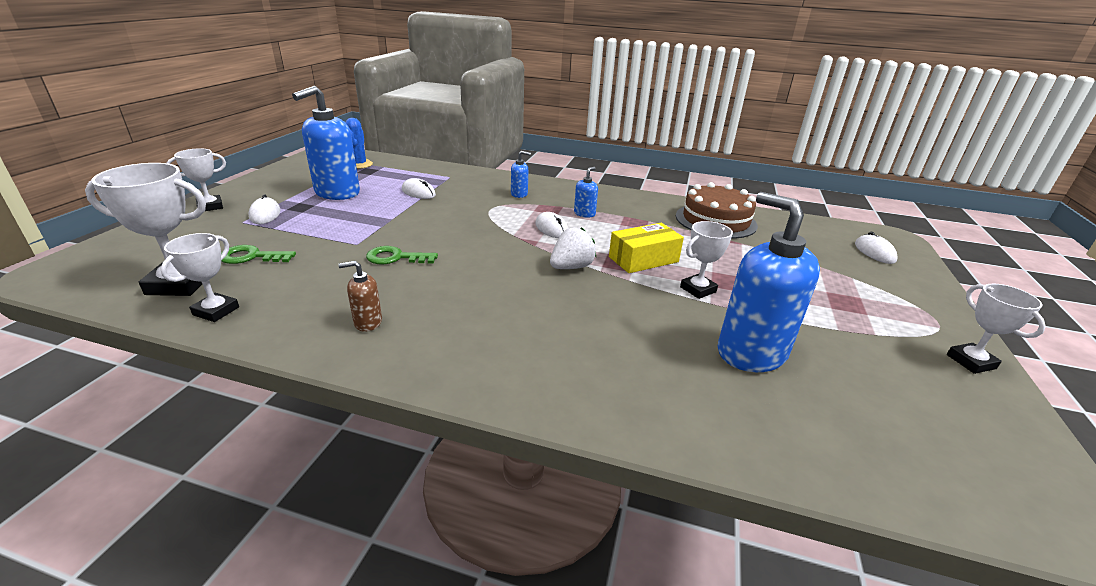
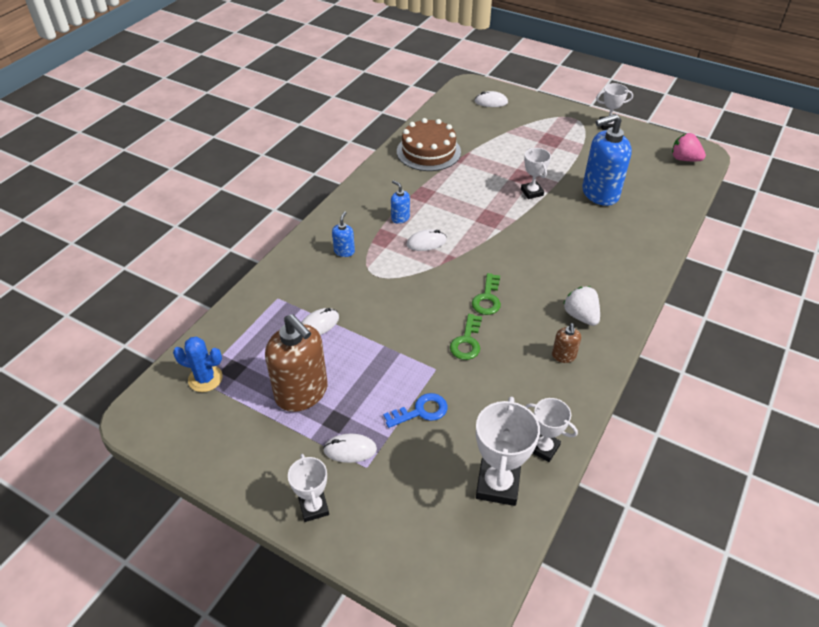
camera: 75 degrees left, 15 degrees up
(251, 257) = (451, 442): green key -> green key (487, 298)
(300, 240) = (421, 411): none -> blue key
(337, 193) = (302, 393): blue soap dispenser -> brown soap dispenser
(571, 267) = (495, 243): white strawberry -> white strawberry (581, 316)
(643, 259) = (487, 205): yellow box -> none
(998, 481) = (684, 159): none -> pink strawberry

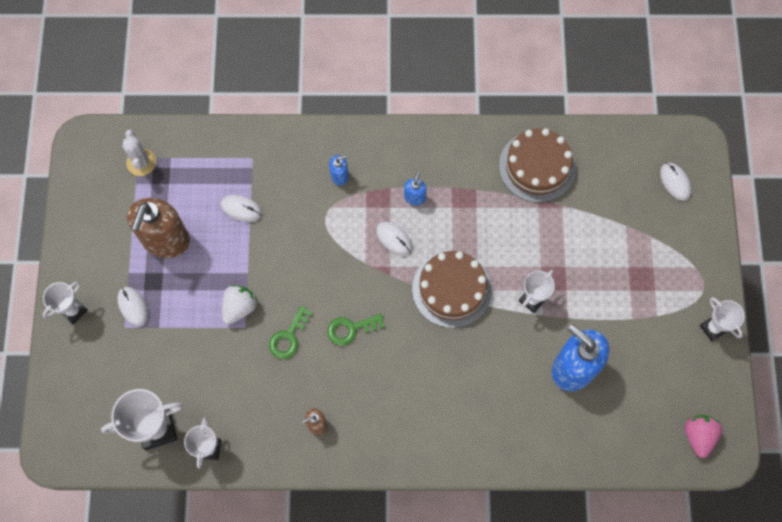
camera: 60 degrees right, 25 degrees up
(205, 379) = (141, 162): blue cactus -> white cactus
(421, 411) = (195, 338): blue key -> none
(467, 341) = (289, 337): green key -> green key turned 45 degrees counterclockwise
(493, 228) = (451, 289): none -> brown cake
(581, 316) = (375, 420): white strawberry -> white strawberry (239, 307)

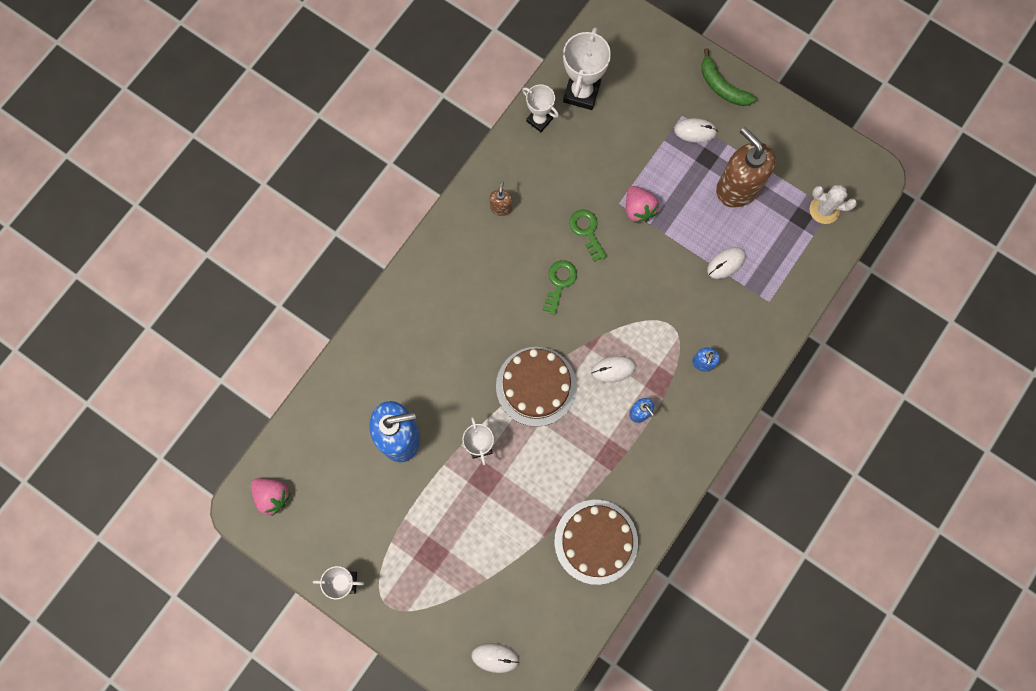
camera: 125 degrees right, 5 degrees up
(73, 311) = (722, 86): white trophy -> green banana
(239, 307) = (638, 209): white strawberry -> pink strawberry

